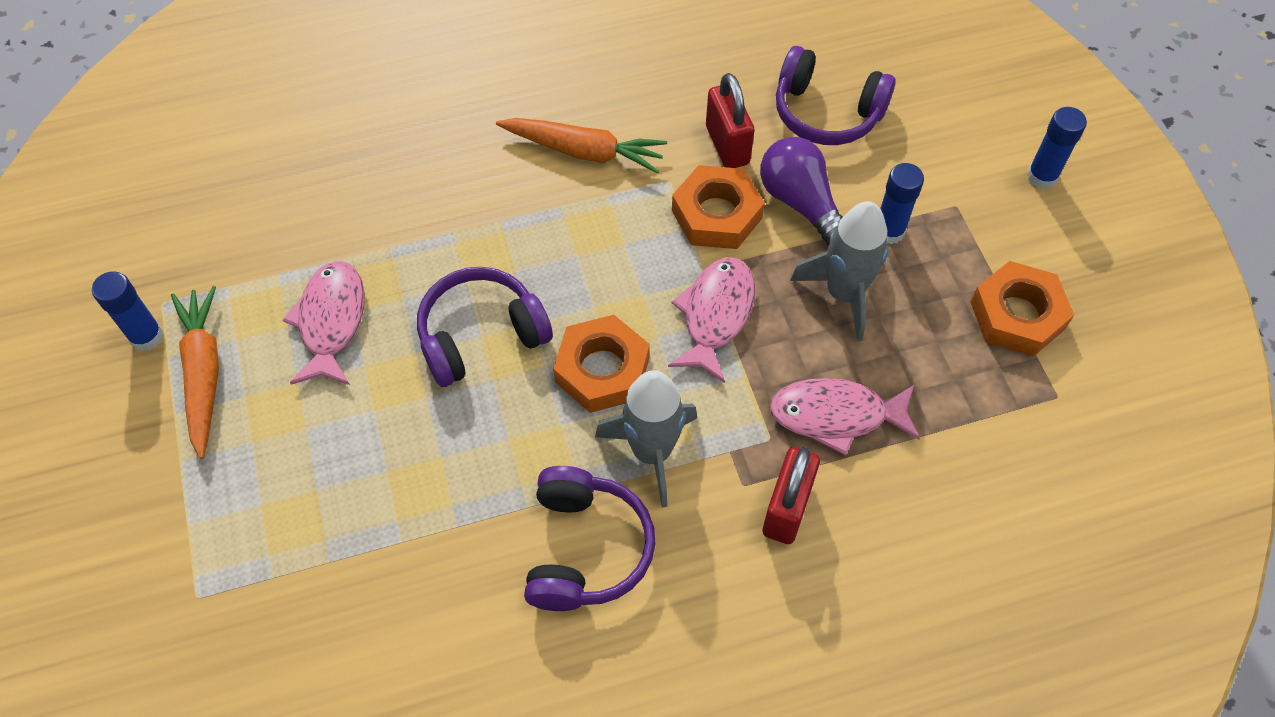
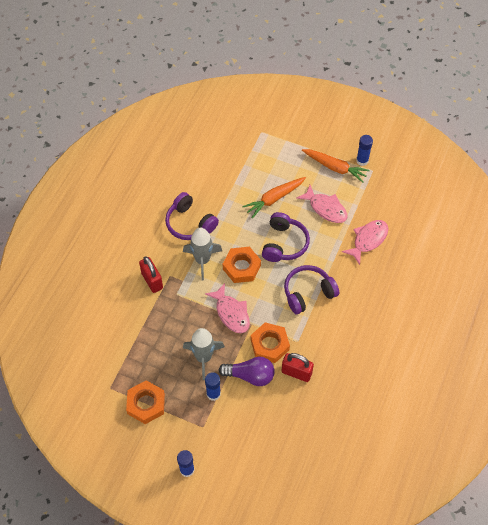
camera: 130 degrees right, 0 degrees up
(584, 151) = (334, 324): orange carrot -> orange carrot (274, 199)
(827, 112) = (281, 420): purple headphones -> purple headphones (308, 293)
(836, 415) = (166, 318): pink fish -> pink fish (368, 240)

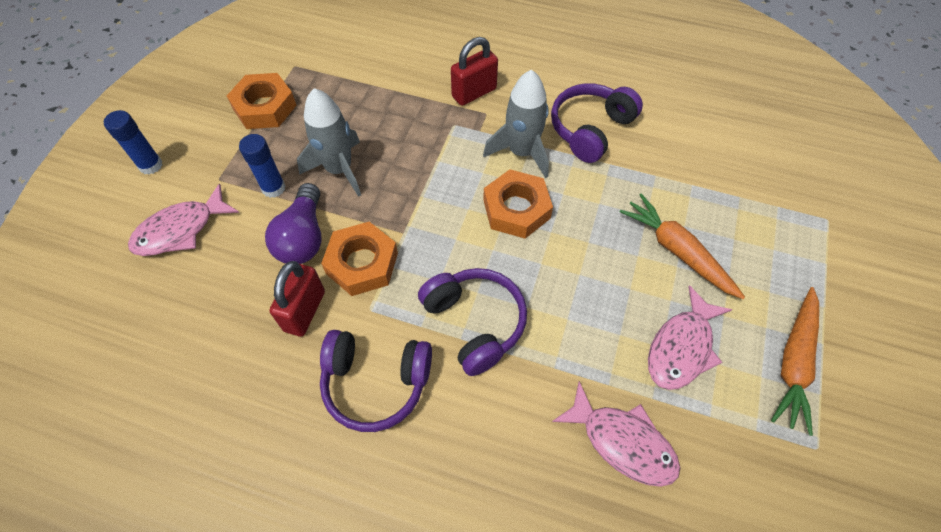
camera: 85 degrees right, 0 degrees up
(231, 313) = (423, 201): pink fish -> pink fish (180, 230)
(284, 243) = (579, 274): purple headphones -> purple headphones (376, 382)
(362, 160) = (836, 422): blue glue stick -> none

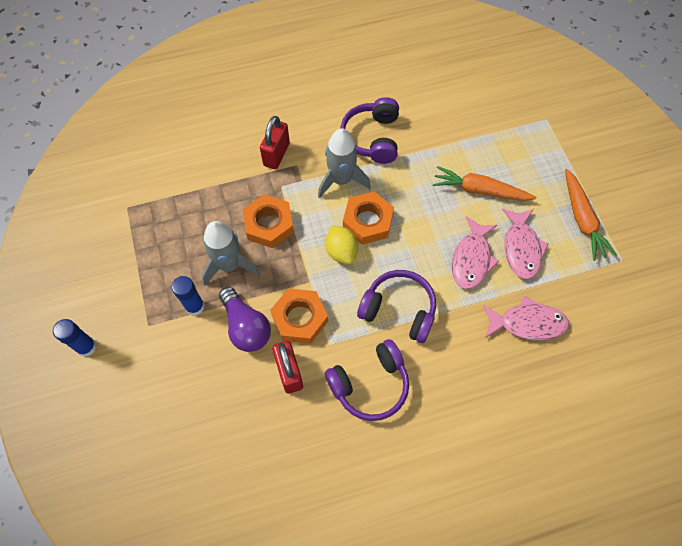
camera: 35 degrees left, 5 degrees up
(180, 230) = (155, 377): pink fish -> pink fish (471, 259)
(264, 107) = (133, 252): orange nut -> orange nut (269, 224)
(462, 223) = (341, 251): none -> yellow lemon

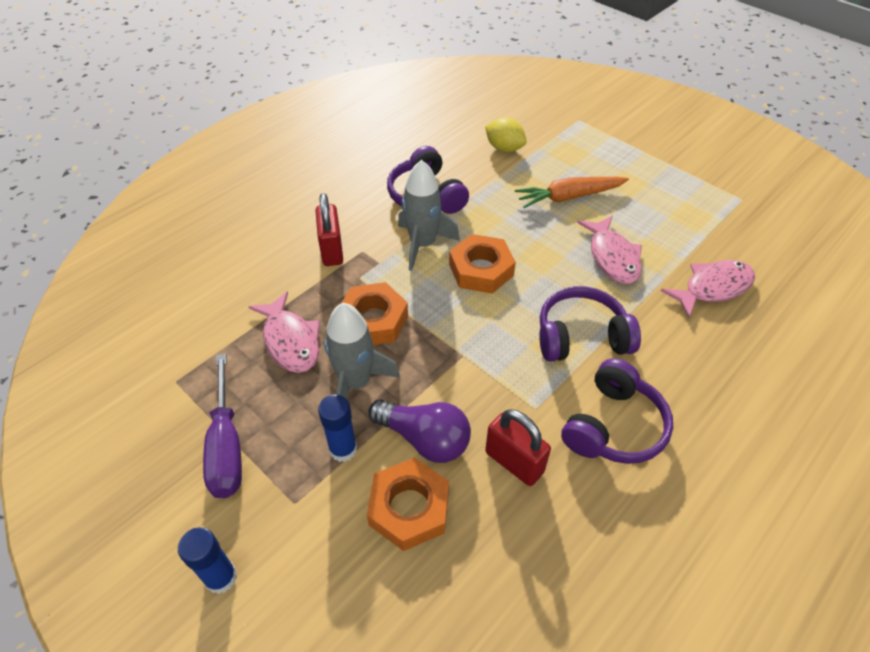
camera: 30 degrees left, 15 degrees down
(132, 267) = (226, 445): none -> purple screwdriver
(300, 318) = (481, 398): orange nut -> orange nut (409, 508)
(341, 251) = (475, 310): yellow lemon -> yellow lemon (504, 148)
(521, 248) = (649, 228): pink fish -> pink fish (290, 341)
(582, 219) = (680, 182): orange carrot -> none

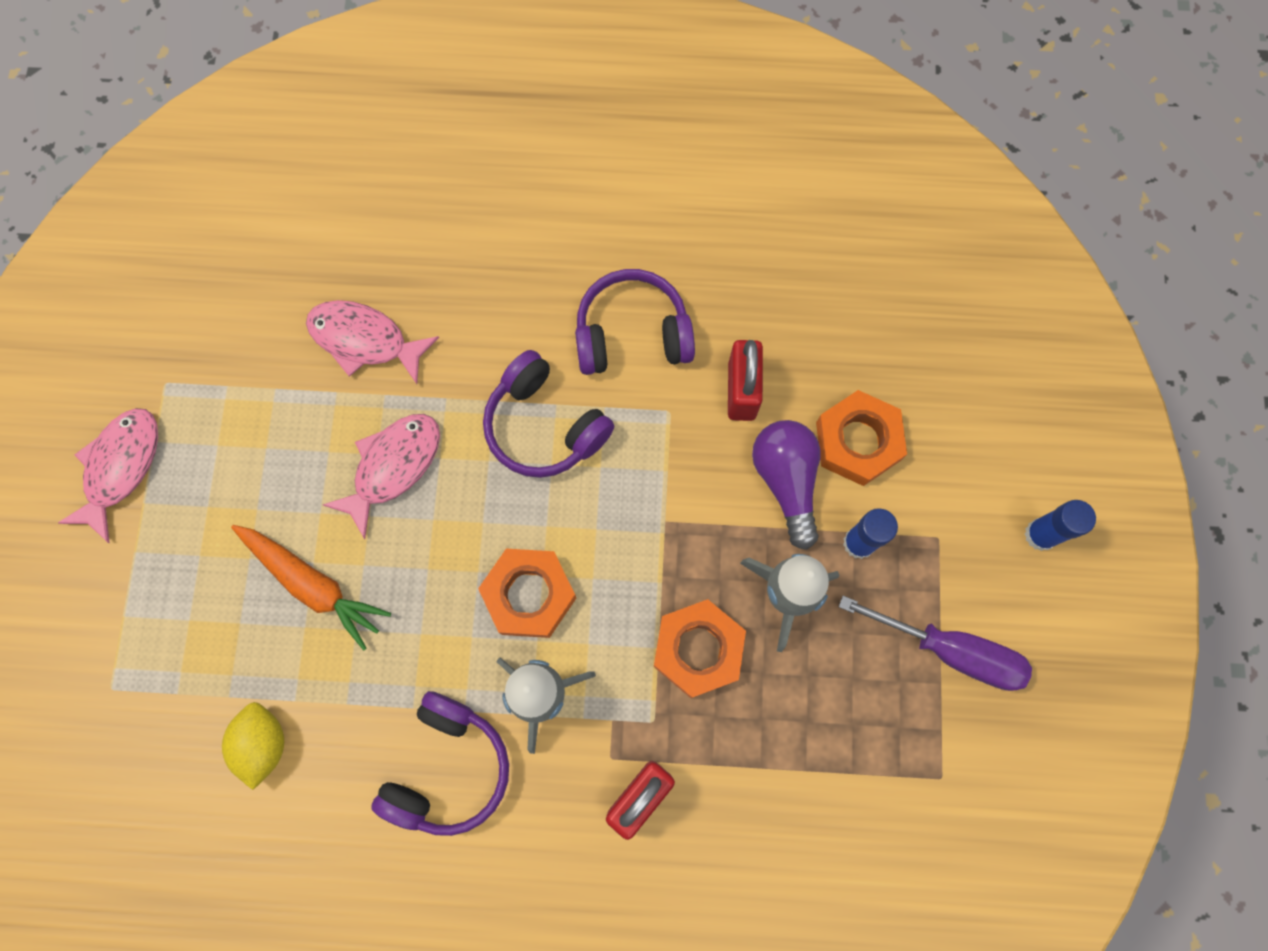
camera: 130 degrees left, 25 degrees up
(226, 445) = (950, 650): purple screwdriver -> purple screwdriver turned 75 degrees clockwise
(290, 341) = (797, 711): pink fish -> pink fish (121, 467)

